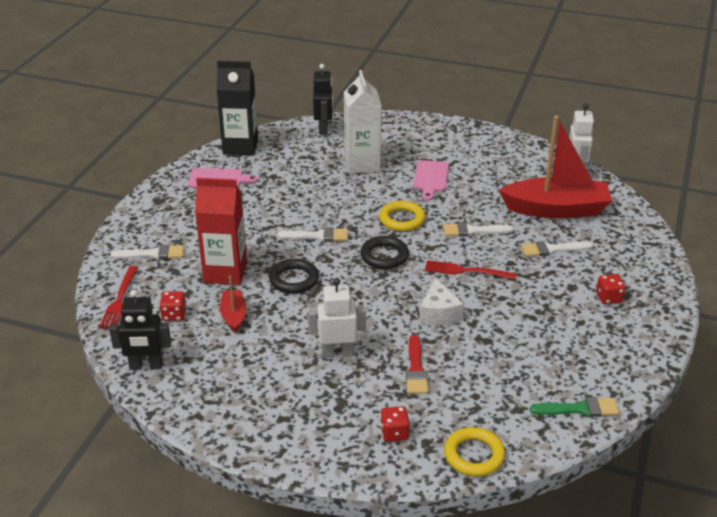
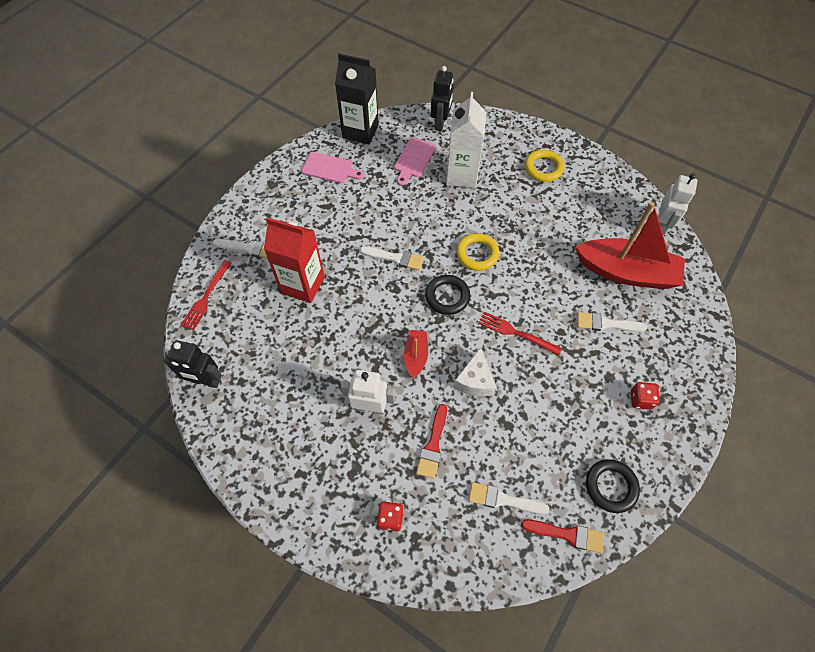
camera: 15 degrees right, 25 degrees up
(174, 315) = (245, 326): red dice -> none
(233, 316) = (294, 339): red boat -> red boat (416, 356)
(294, 279) = (359, 307): black ring -> black ring (611, 486)
(430, 178) = (519, 206): pink cutting board -> pink cutting board (413, 159)
(473, 231) = (538, 283): white brush -> white brush (503, 499)
(474, 455) = (453, 565): yellow ring -> yellow ring (543, 168)
(579, 409) = (567, 534): green brush -> red brush

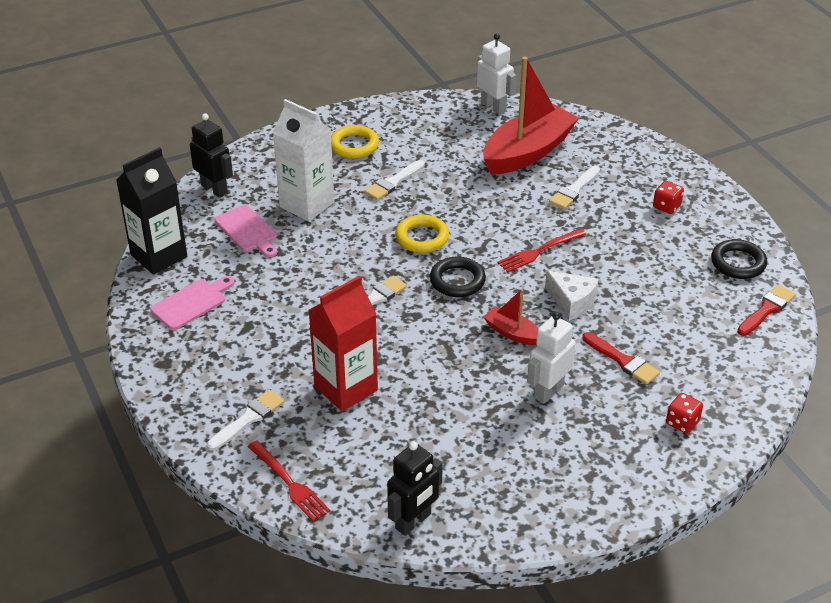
camera: 60 degrees left, 20 degrees down
(503, 499) = (709, 336): white brush -> white brush (393, 182)

